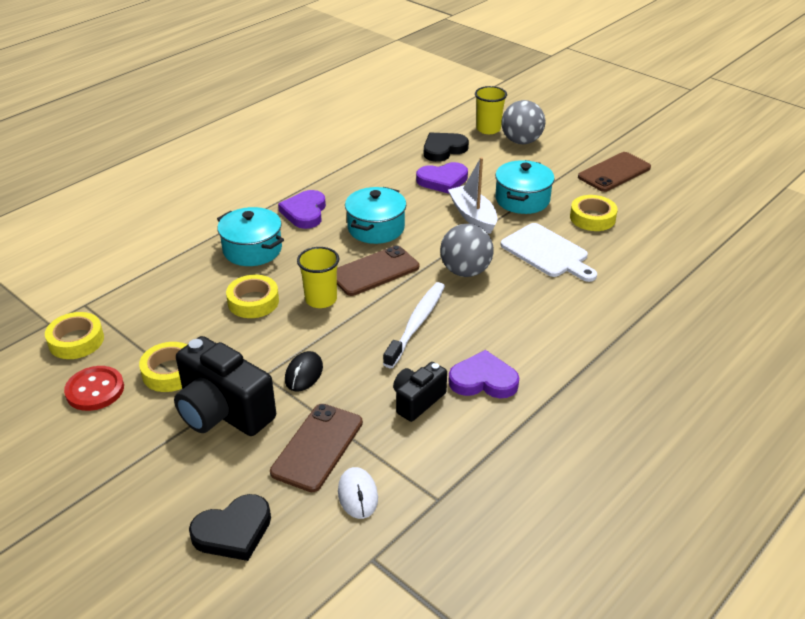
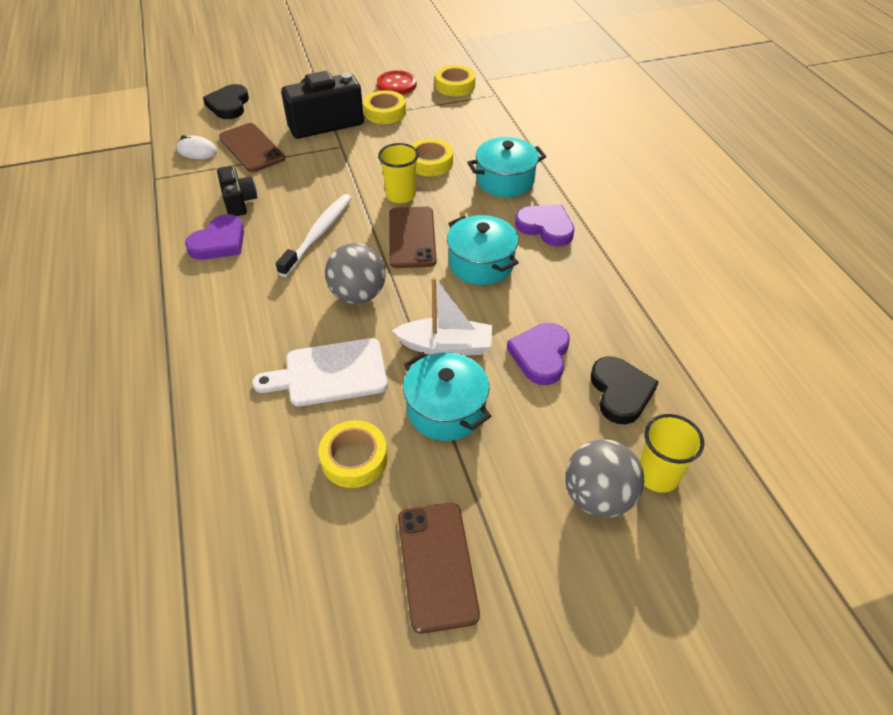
camera: 120 degrees right, 10 degrees up
(304, 374) = (324, 162): black mouse -> none
(416, 324) = (318, 234): white toothbrush -> white toothbrush turned 120 degrees counterclockwise

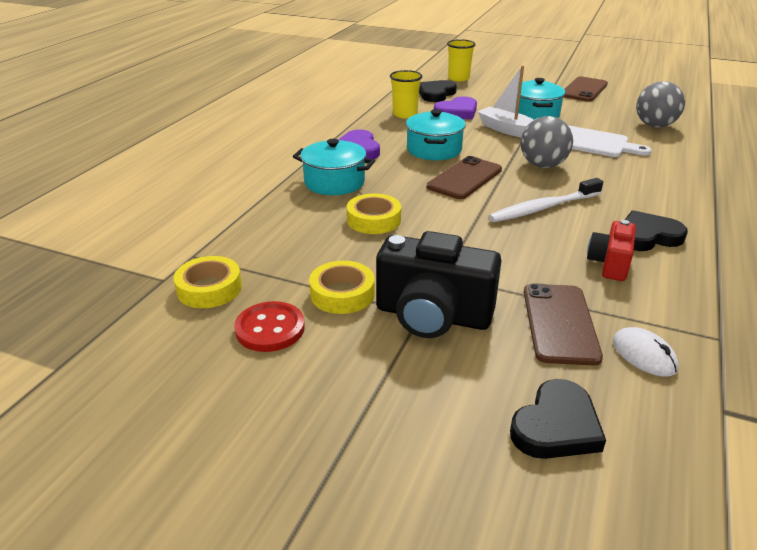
camera: 140 degrees left, 15 degrees down
(219, 242) = (647, 236): purple heart -> black heart
(239, 202) = (609, 264): black camera -> red camera
(354, 458) = (601, 117): yellow tape -> none
(400, 195) = (437, 206): yellow cup -> yellow cup (405, 114)
(598, 497) = (492, 82): grey ball -> grey ball (654, 125)

